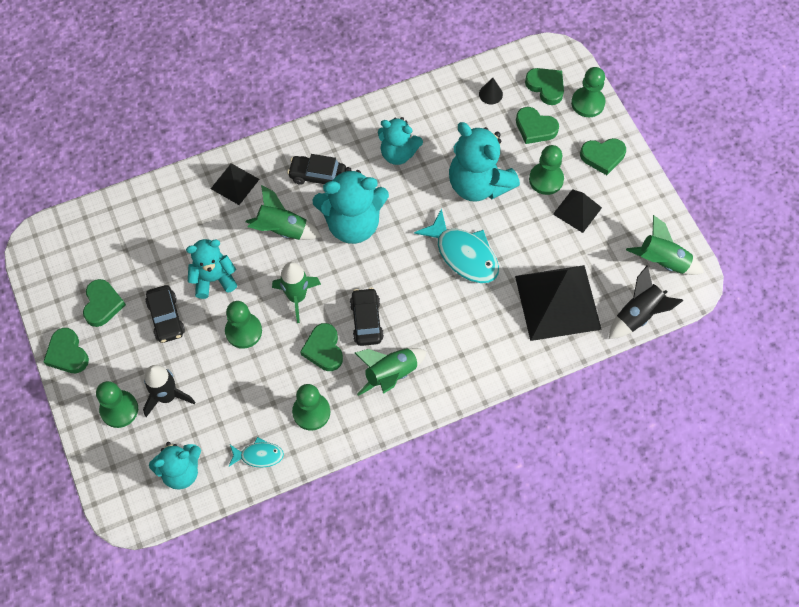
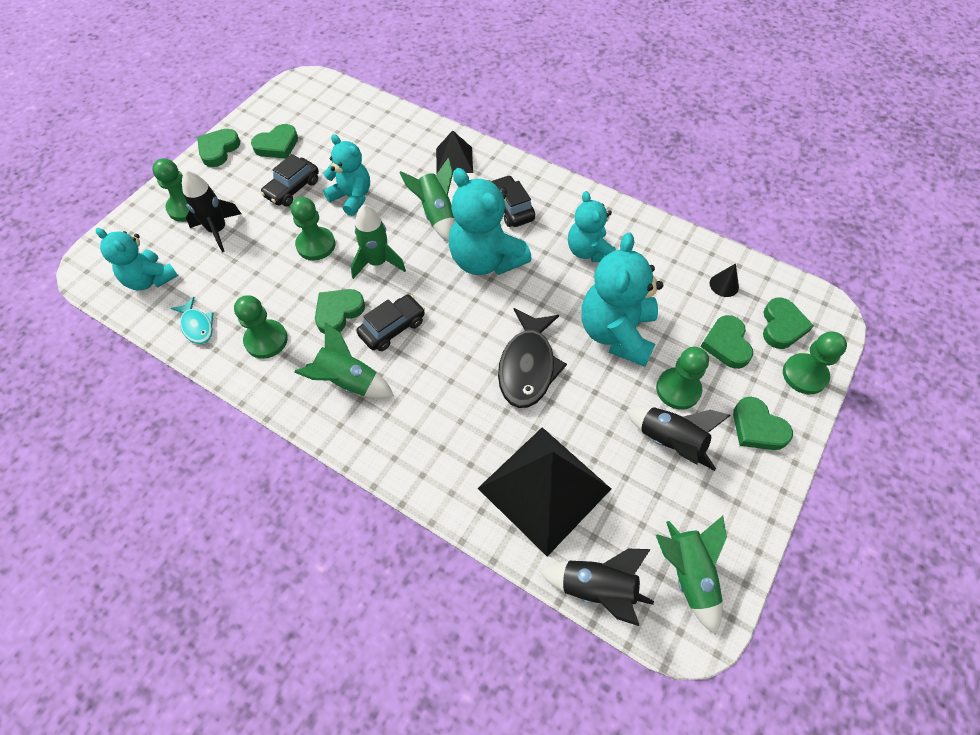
camera: 55 degrees right, 5 degrees down
(463, 254) = (528, 366): turquoise fish -> black fish
(577, 210) = (670, 441): black pyramid -> black rocket

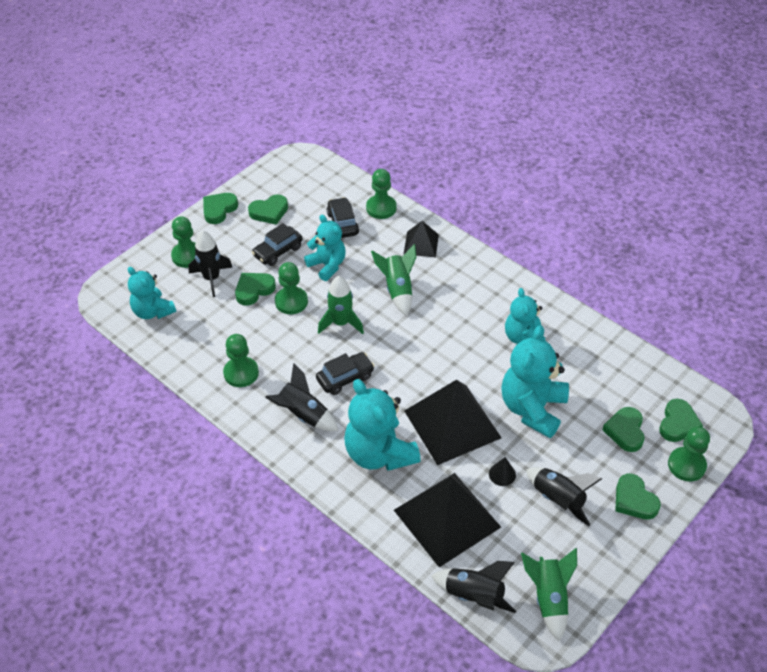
camera: 10 degrees right, 10 degrees down
(197, 326) = (187, 354): turquoise fish -> none
(338, 312) = (302, 359): green heart -> green heart (254, 290)
(348, 381) = (303, 415): green rocket -> black rocket
(485, 260) = (433, 333): turquoise teddy bear -> turquoise teddy bear (379, 453)
(511, 208) = (463, 292): black car -> black car (342, 223)
(528, 366) = (452, 424): black fish -> black pyramid
(678, 389) = (574, 461): green pawn -> green pawn (381, 208)
(724, 285) = (636, 382): black cone -> black cone (502, 474)

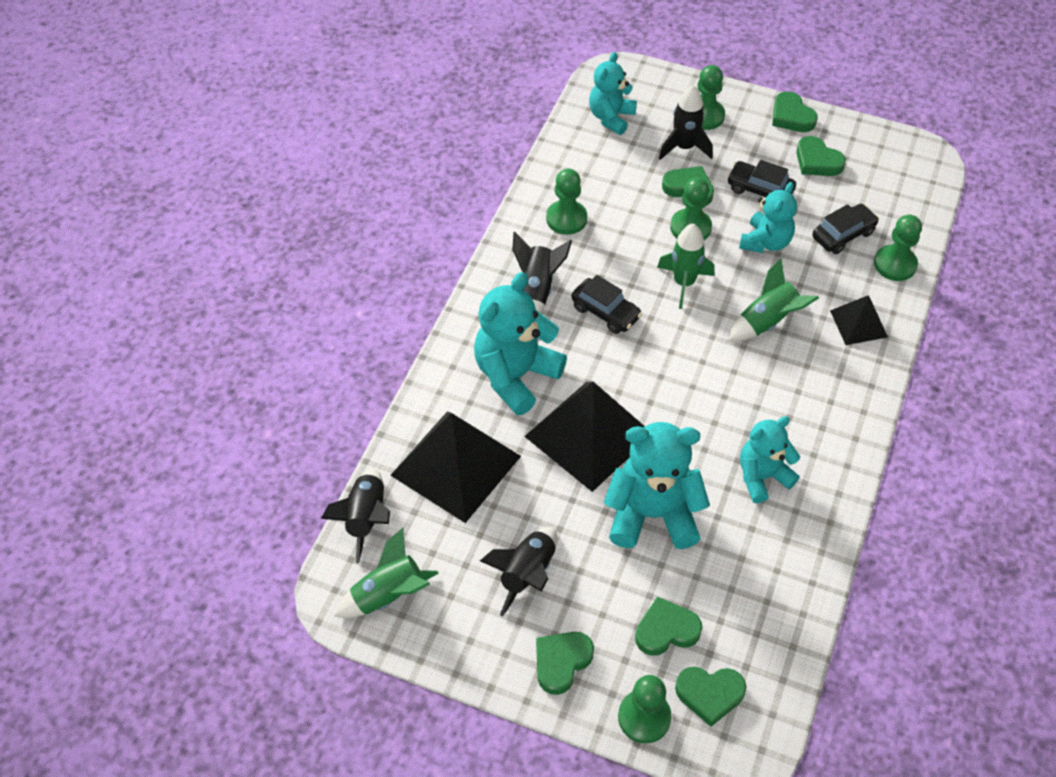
camera: 70 degrees right, 5 degrees up
(219, 209) = (791, 116): green heart -> green heart turned 135 degrees counterclockwise
(502, 474) = (539, 505): black cone -> none

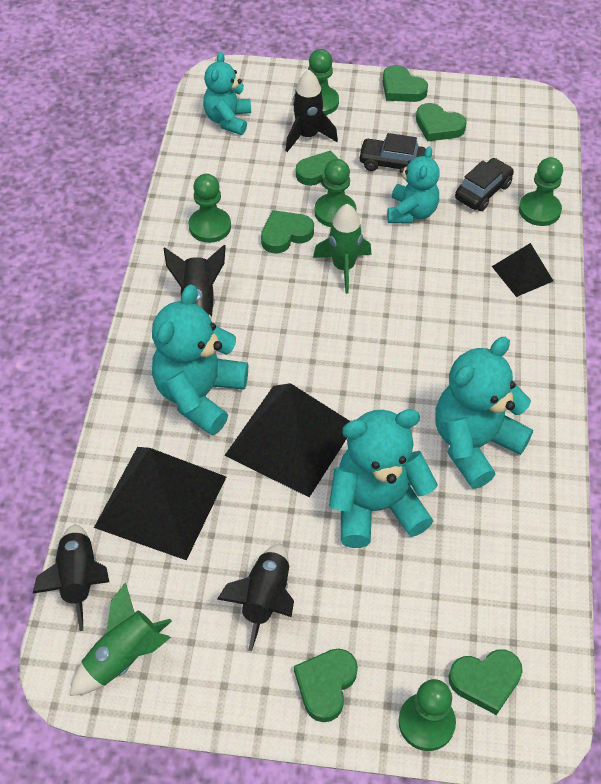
camera: 15 degrees left, 0 degrees up
(605, 312) = (274, 311): black car -> none
(666, 630) = (423, 624): green heart -> green heart (285, 234)
(762, 477) = (474, 444): turquoise teddy bear -> turquoise teddy bear, size x1.57
(767, 322) = (435, 289): green rocket -> none

